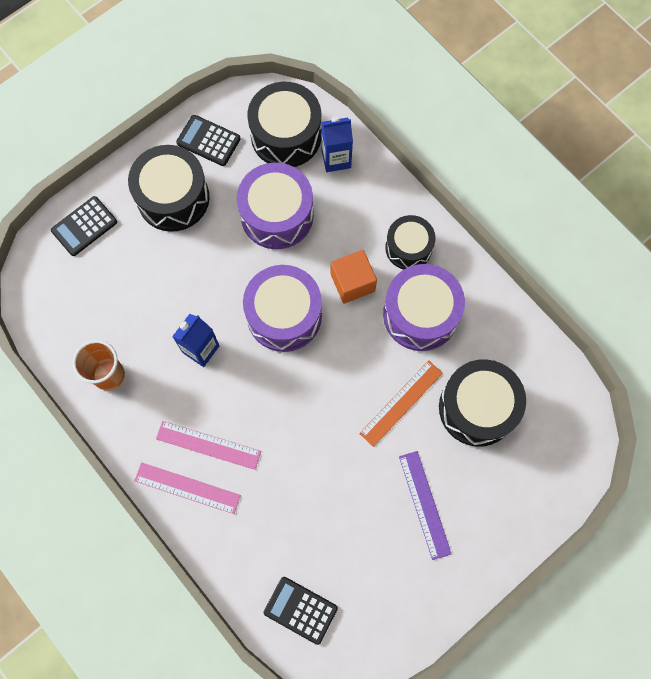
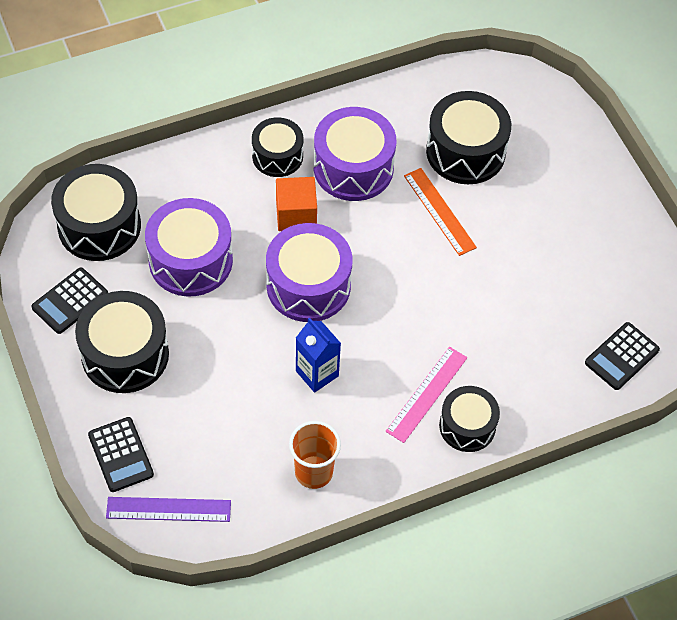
camera: 75 degrees left, 15 degrees down
(187, 488) = (467, 426): pink ruler -> black drum
(336, 159) = (149, 188): blue carton -> none
(424, 504) = (547, 223): purple ruler -> purple ruler (168, 509)

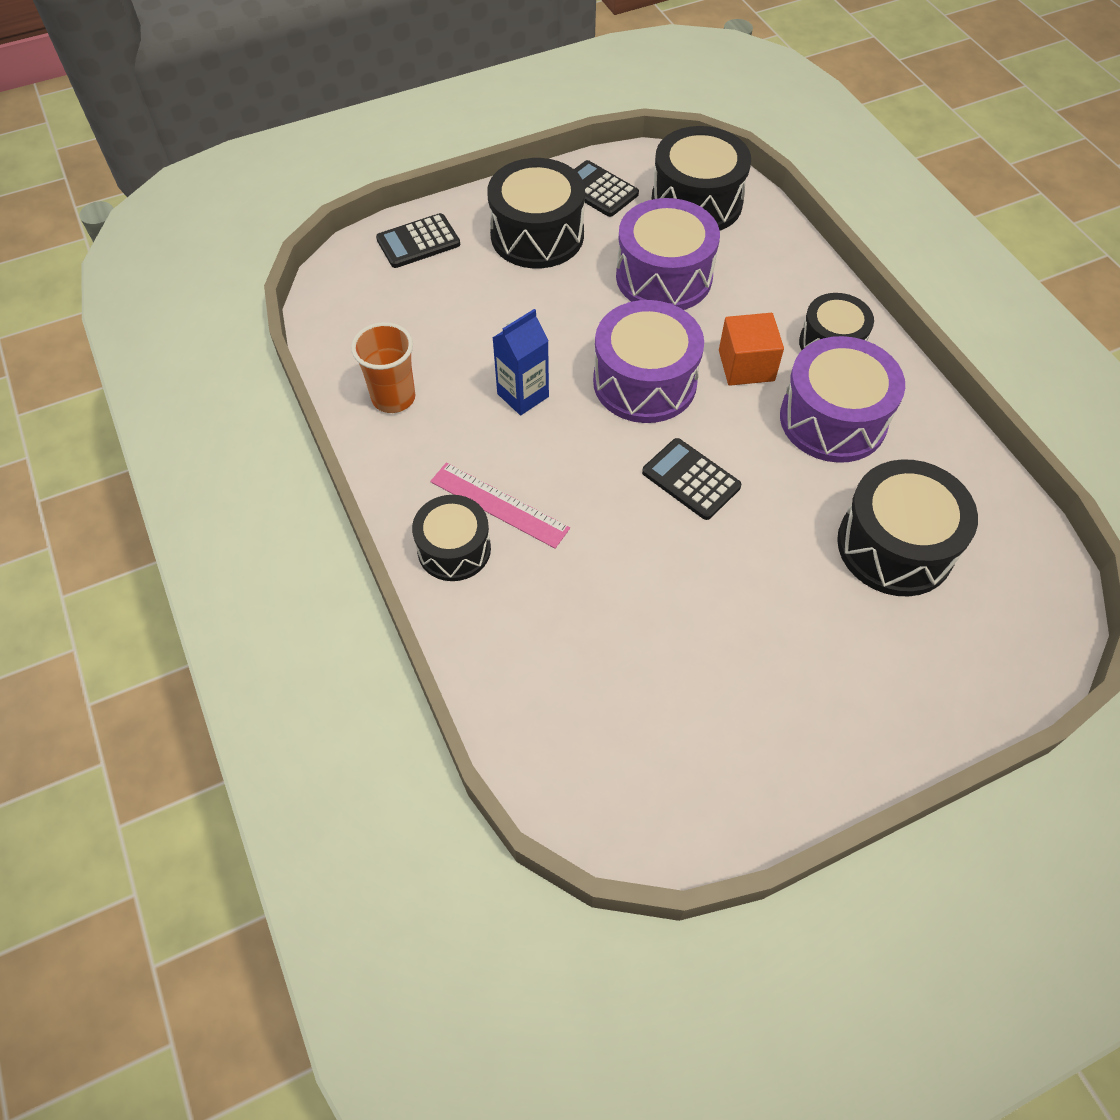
camera: 90 degrees right, 0 degrees up
(168, 509) = (354, 282): purple ruler -> none
(439, 211) = (784, 515): orange ruler -> none
(621, 356) = (571, 746): black calculator -> black calculator (691, 479)

